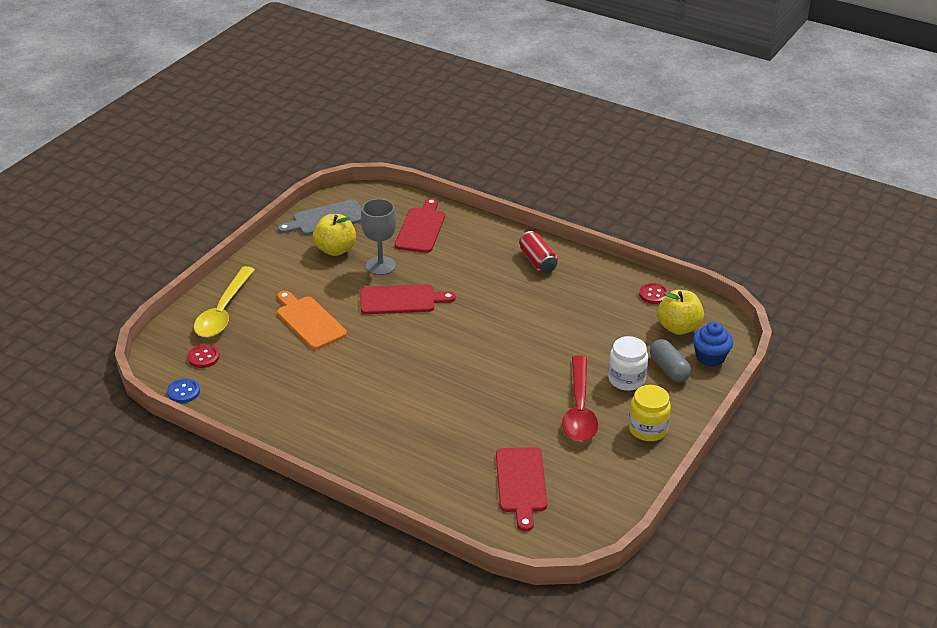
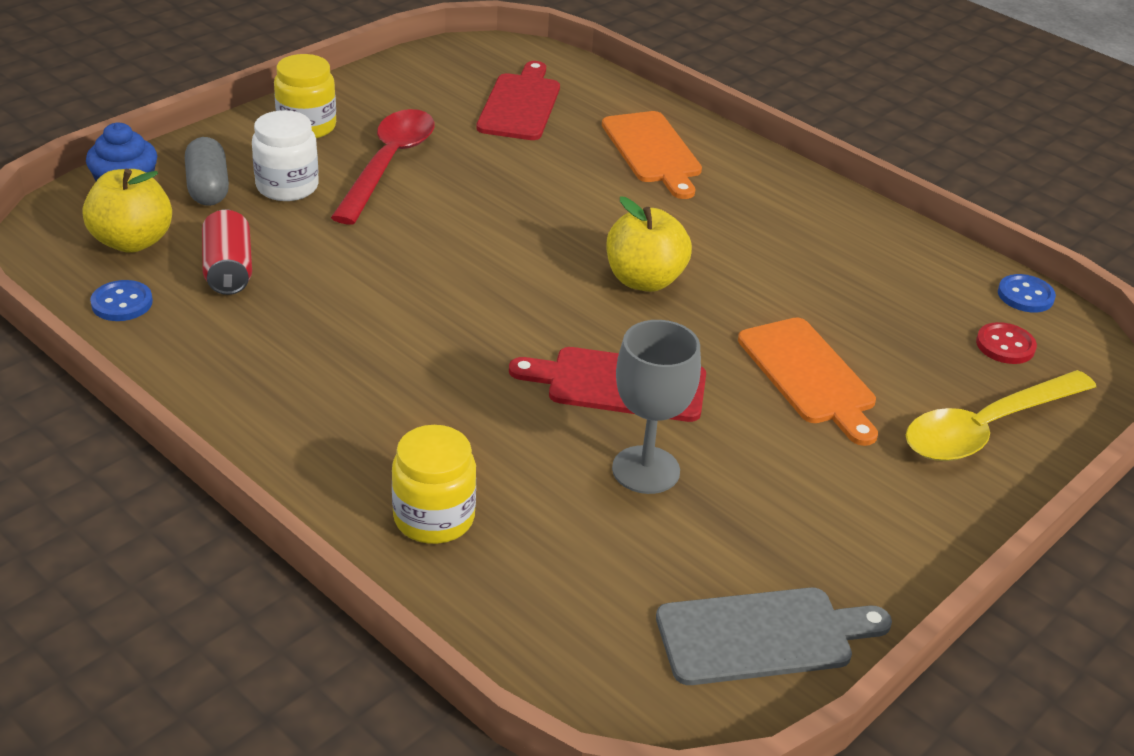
camera: 170 degrees left, 0 degrees up
(223, 311) = (986, 428): yellow spoon -> yellow spoon turned 150 degrees counterclockwise
(335, 249) = (744, 534): yellow apple -> yellow apple (644, 280)
(418, 458) = (653, 151): none -> orange cutting board
(421, 228) = (525, 555): red cutting board -> none
(461, 234) = (434, 518): none -> yellow jar
(538, 261) = (298, 414): red can -> red can (228, 270)
(654, 294) = (122, 303): red button -> blue button

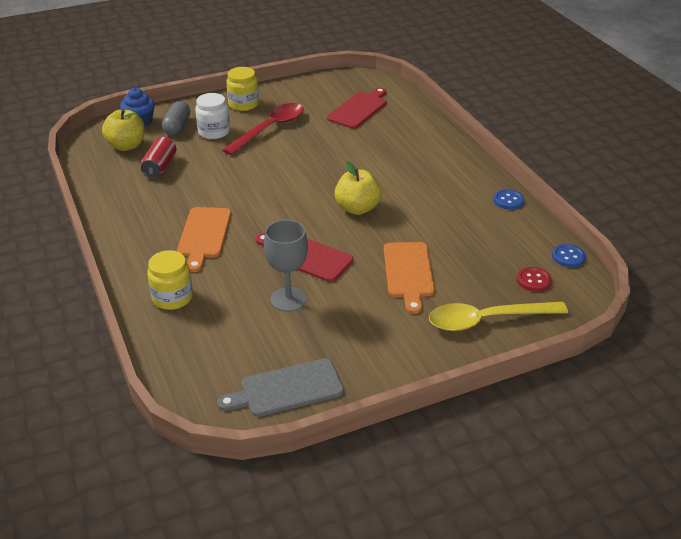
camera: 25 degrees right, 0 degrees up
(122, 303) = (103, 173): blue button -> blue button (508, 200)
(653, 151) = (412, 144): orange cutting board -> orange cutting board (204, 235)
(762, 636) = (287, 389): grey cutting board -> grey cutting board turned 150 degrees clockwise

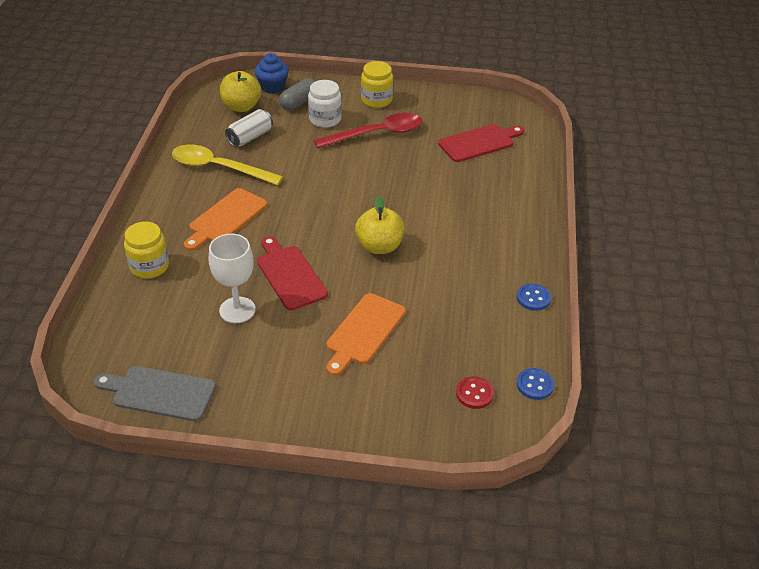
camera: 30 degrees right, 5 degrees up
(160, 166) = (250, 137): red can -> white can
(288, 299) = (237, 310): grey goblet -> white goblet
(487, 320) = (390, 412): yellow spoon -> yellow spoon (219, 168)

